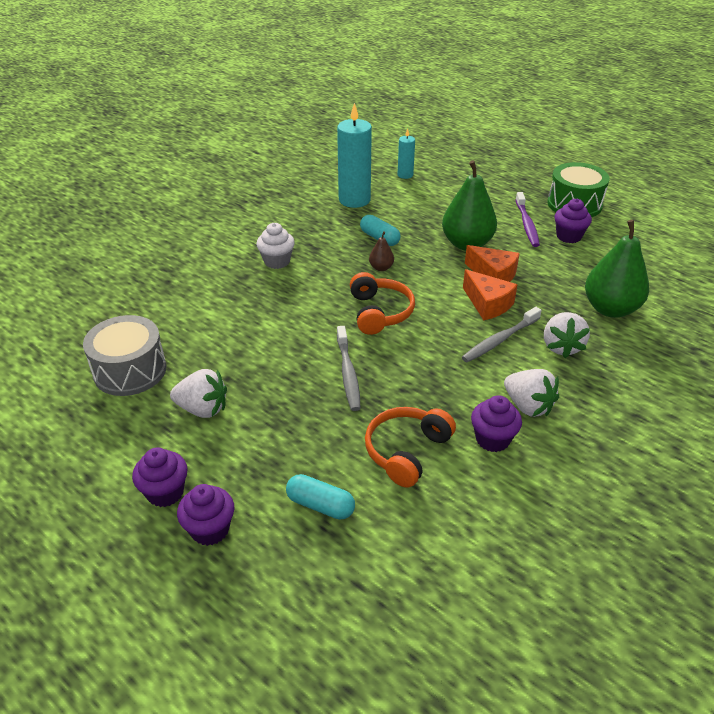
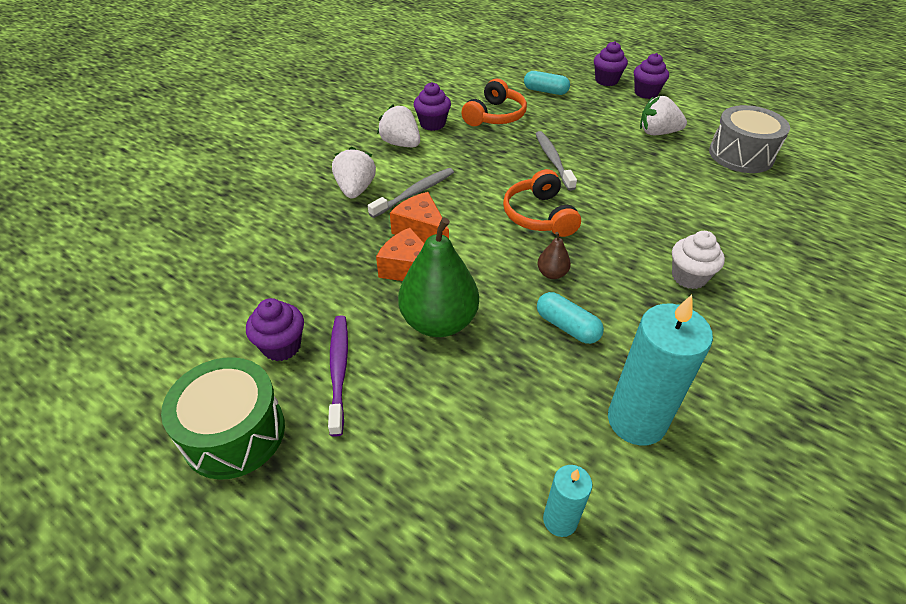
camera: 175 degrees right, 5 degrees up
(610, 309) = (284, 231): green pear -> none

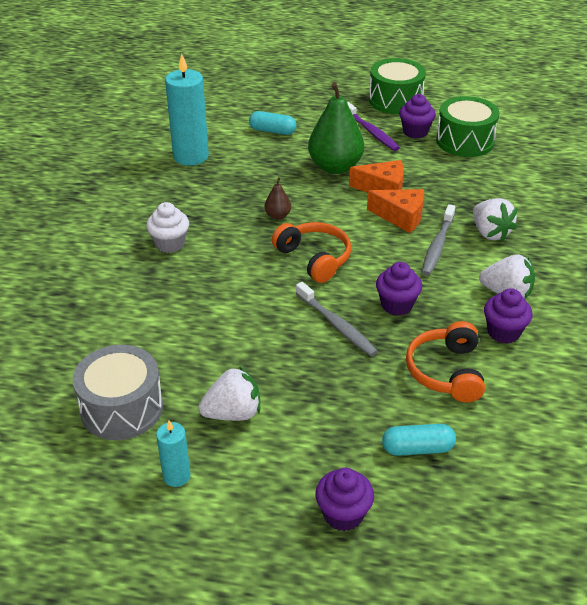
camera: 155 degrees right, 5 degrees down
(241, 305) = (465, 141): none -> green drum
(560, 520) = (218, 116): turquoise candle -> turquoise candle (176, 476)
(567, 326) = (250, 187): turquoise capsule -> turquoise capsule (272, 131)
(646, 93) = (271, 503): purple cupcake -> purple cupcake (396, 305)

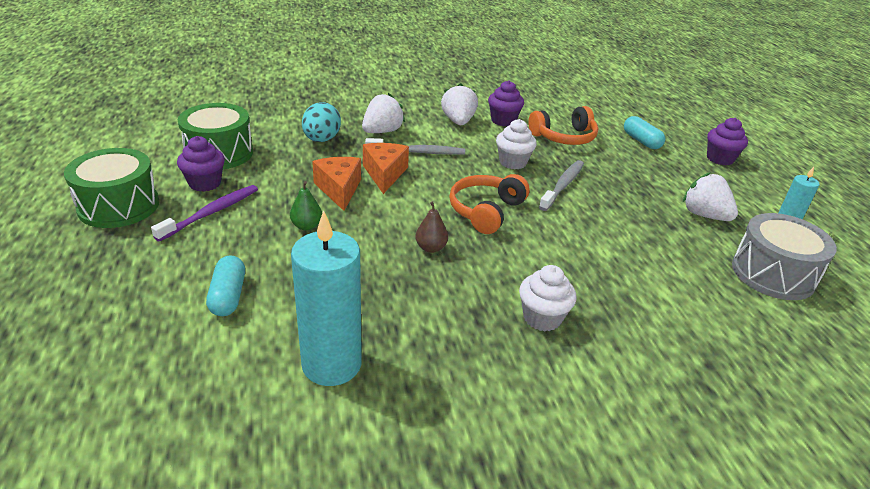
camera: 115 degrees left, 5 degrees down
(335, 167) = (306, 226): green pear -> green pear, size x0.45
(396, 305) = (513, 162): purple cupcake -> white cupcake
(479, 194) = (321, 140): none -> turquoise egg

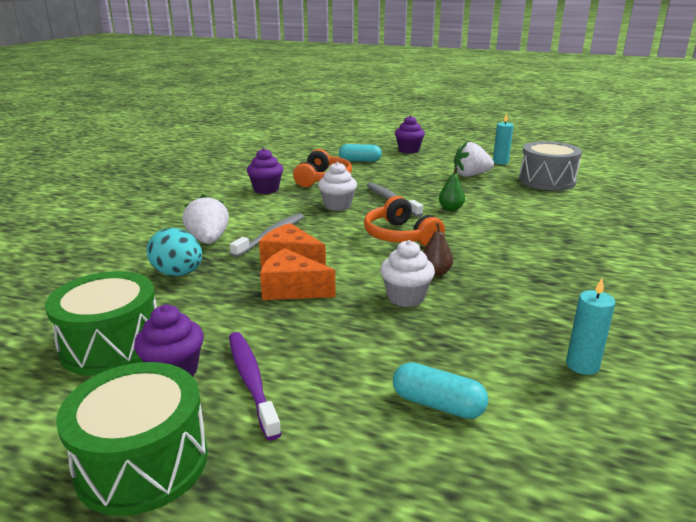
camera: 55 degrees left, 10 degrees down
(306, 226) = (343, 324): green pear -> green pear (450, 209)
(331, 364) = (582, 365): turquoise candle -> turquoise candle, size x0.52
(458, 121) = (241, 205): white strawberry -> none
(542, 318) = (558, 258): white cupcake -> white cupcake (406, 297)

